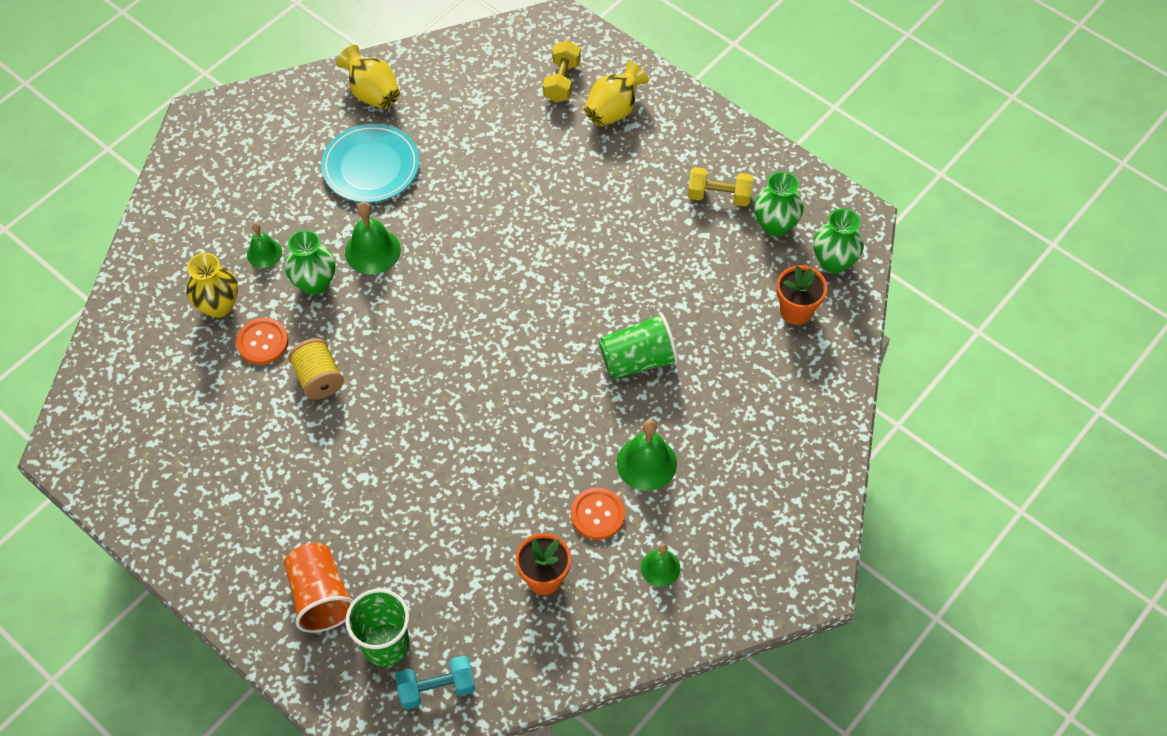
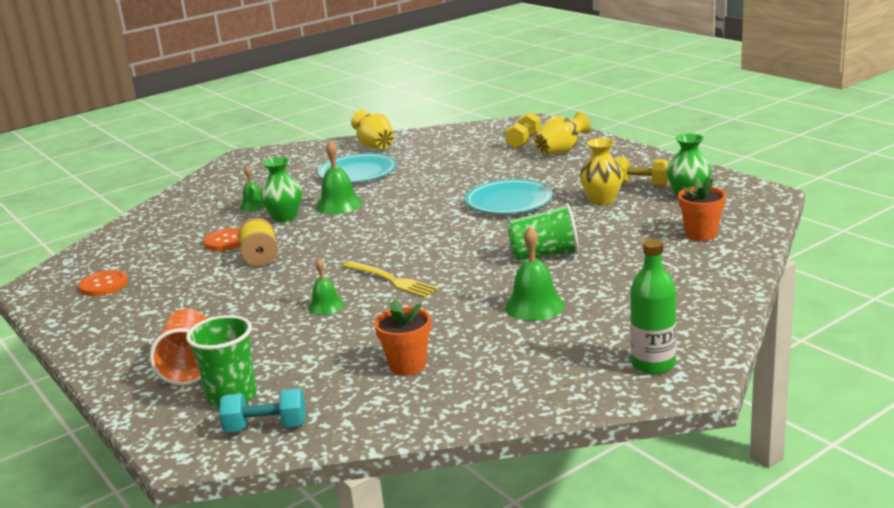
camera: 15 degrees right, 35 degrees down
(218, 305) = (203, 226): yellow vase -> yellow vase (602, 200)
(484, 420) = (391, 280): none -> yellow fork
(575, 240) = (509, 202): none -> turquoise plate
(597, 514) = (476, 332): orange button -> orange button (104, 285)
(660, 568) = (528, 365): green bell -> green bell (326, 306)
(775, 558) = (653, 364): none -> green bottle
(833, 262) = (741, 212): green vase -> none

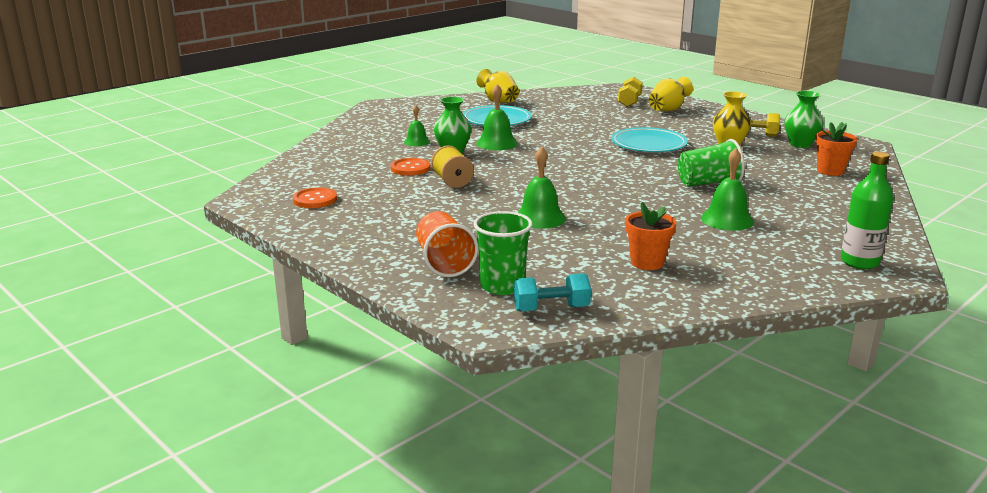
camera: 10 degrees left, 0 degrees up
(326, 306) = (540, 218): green bell -> green bell, size x1.58
(391, 280) = (586, 199): yellow fork -> none

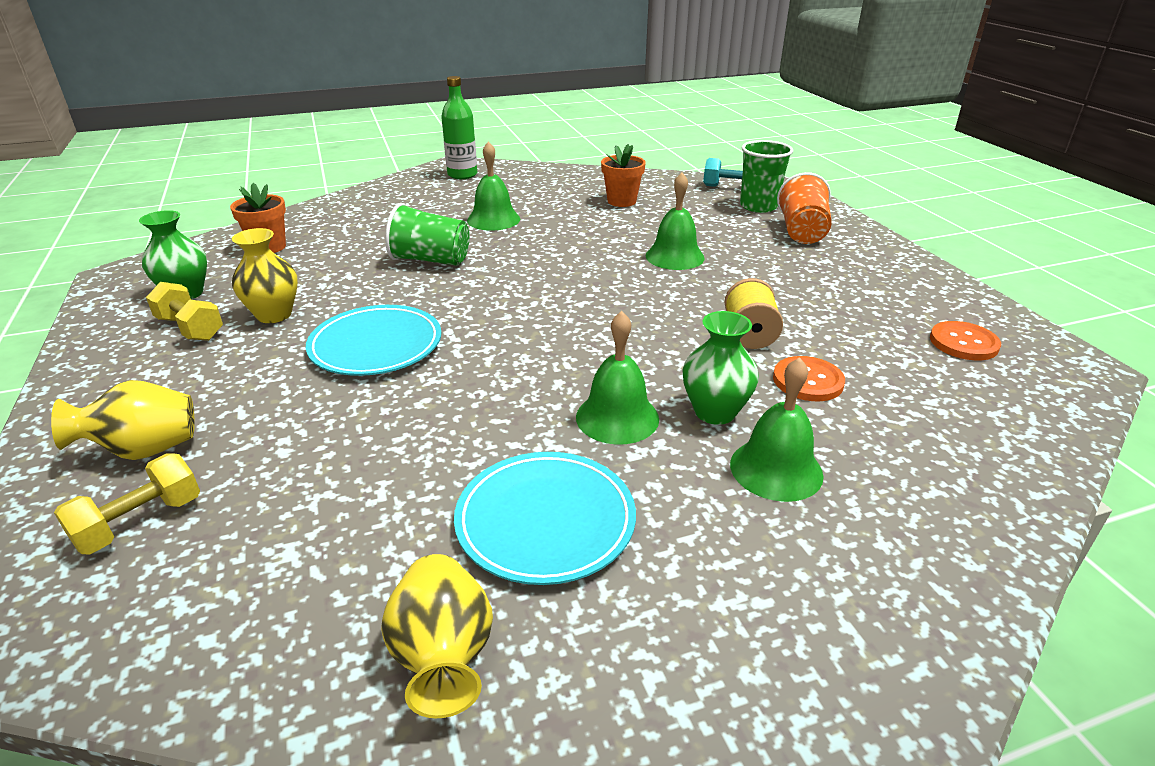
camera: 155 degrees left, 10 degrees up
(417, 142) = (776, 469): green bell -> green bell, size x1.58

